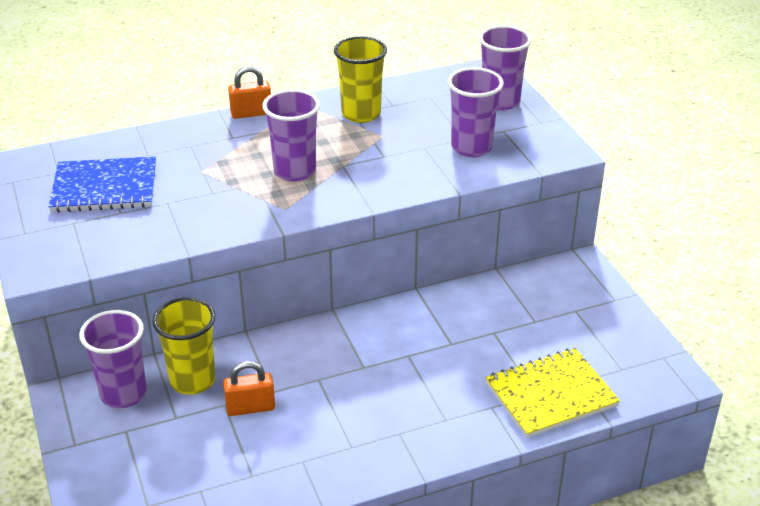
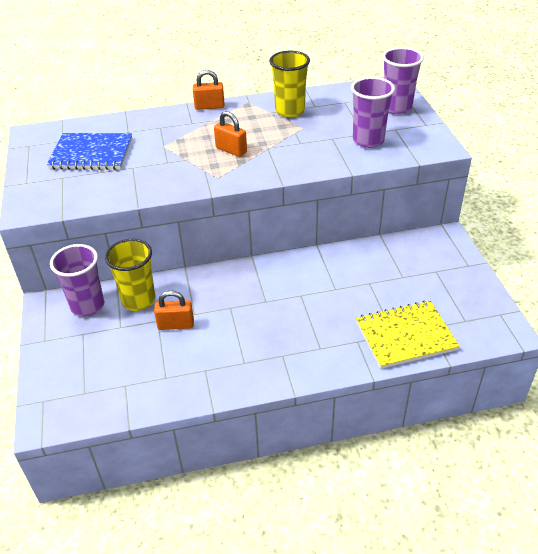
camera: 10 degrees right, 5 degrees up
(295, 171) = (231, 150): purple cup -> orange padlock

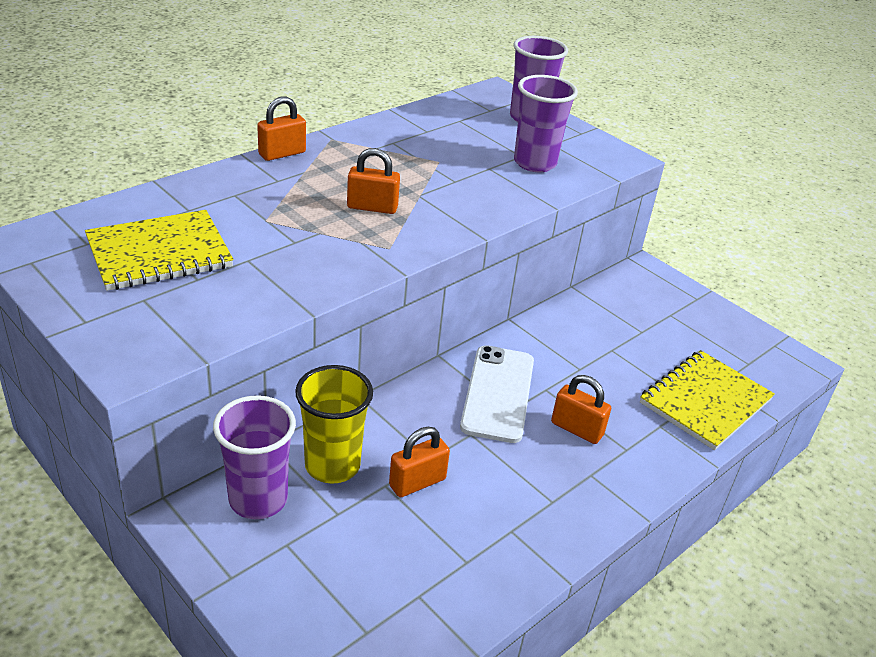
camera: 35 degrees left, 5 degrees down
(91, 153) = (159, 253): blue notebook -> yellow notebook
(267, 289) = (498, 393): none -> white phone
(289, 111) = (401, 142): yellow cup -> none
(298, 325) = (577, 429): none -> orange padlock

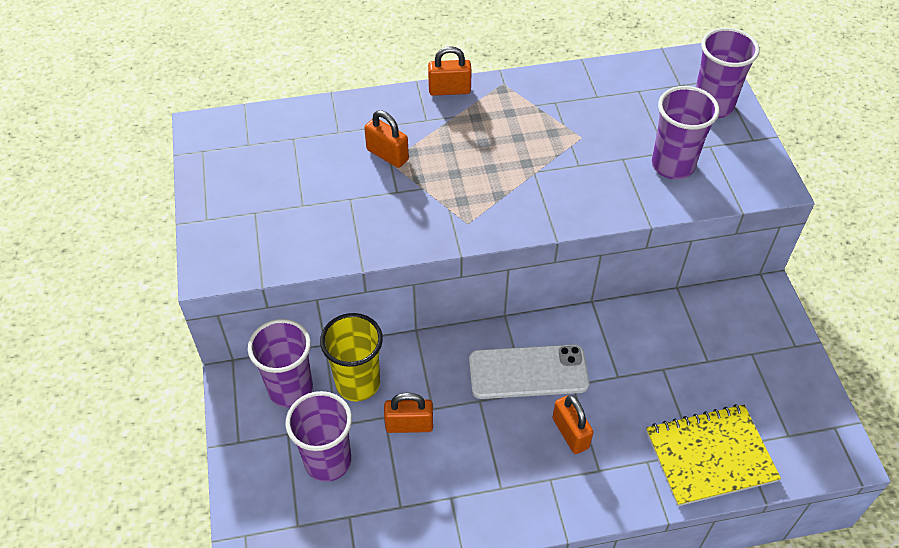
camera: 35 degrees right, 15 degrees up
(159, 253) = (291, 171): yellow notebook -> none
(354, 552) = (328, 461): none -> purple cup
(372, 207) = (484, 174): orange padlock -> orange padlock (387, 155)
(498, 393) = (528, 372): white phone -> white phone turned 45 degrees clockwise

